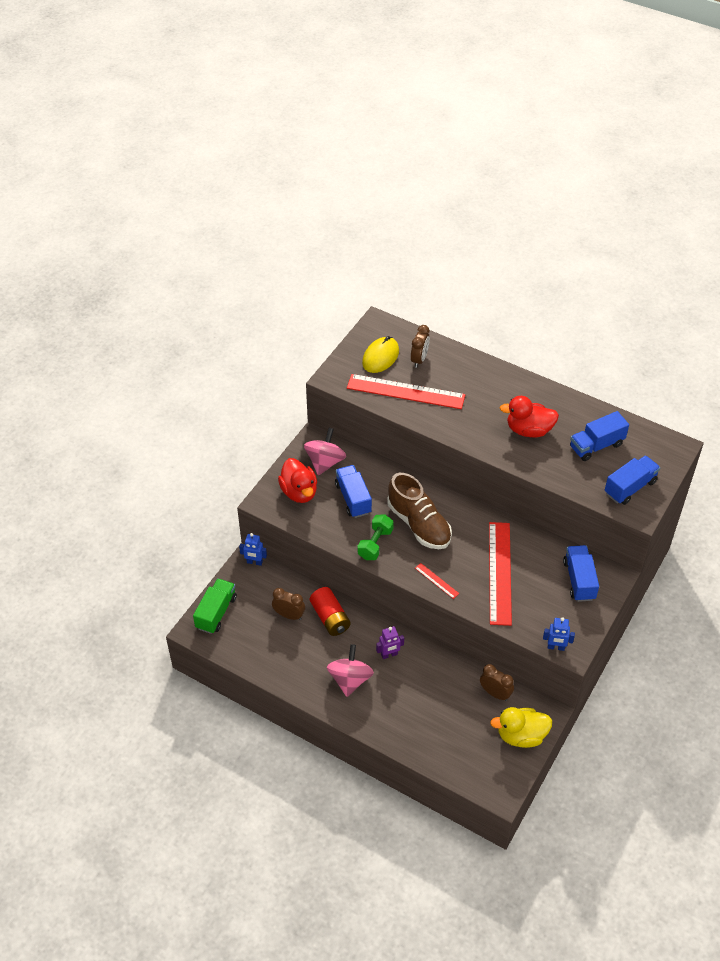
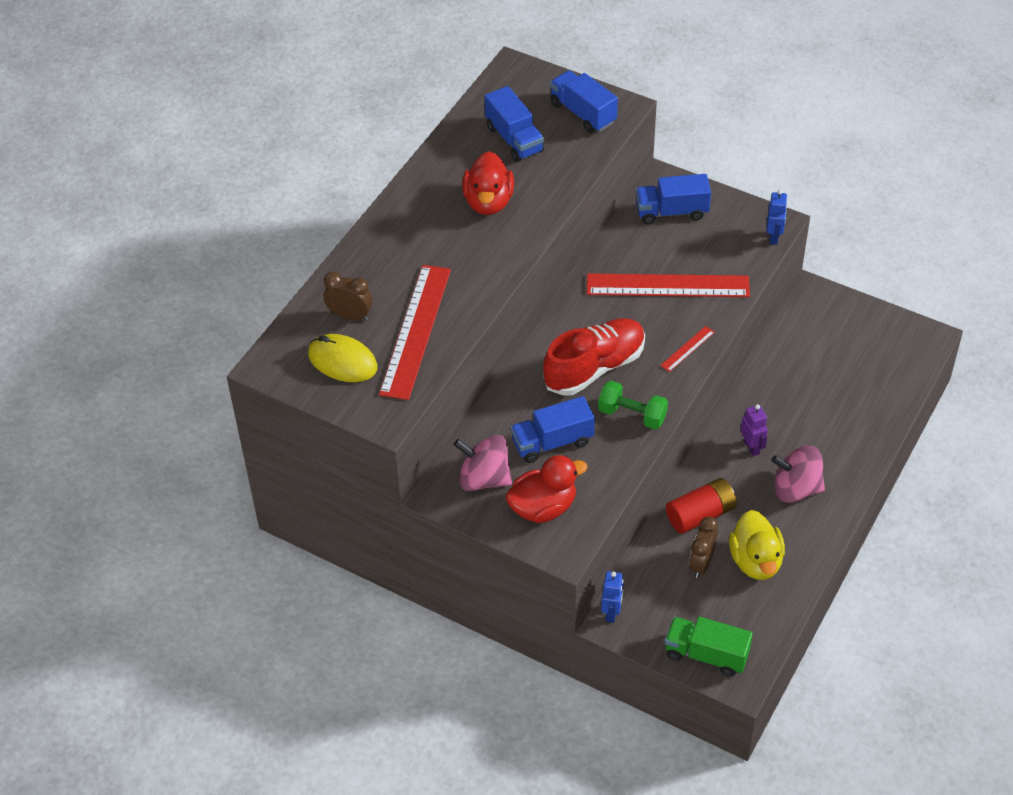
camera: 90 degrees left, 0 degrees up
(419, 524) = (594, 368): brown shoe -> red shoe
(495, 693) = (793, 340): brown clock -> none
(521, 735) = (848, 318): yellow duck -> yellow duck (755, 561)

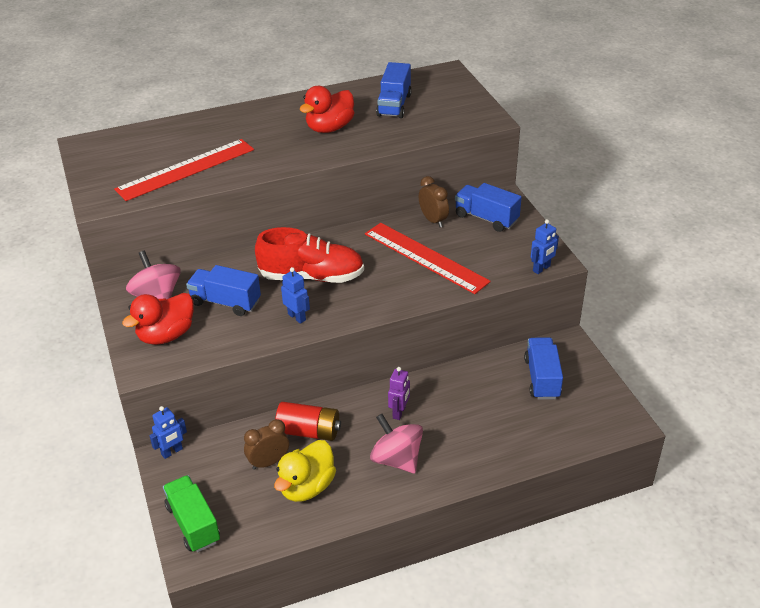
camera: 40 degrees right, 10 degrees down
(342, 361) = (123, 162): yellow mouse -> none
(350, 316) = (163, 143): brown clock -> brown clock (433, 220)
(543, 507) = (166, 335): red duck -> red duck turned 120 degrees clockwise
(583, 113) = (458, 111): blue truck -> blue truck (542, 378)
(632, 415) = (297, 317): green dumbbell -> blue robot
(687, 349) = (388, 300): red ruler -> none

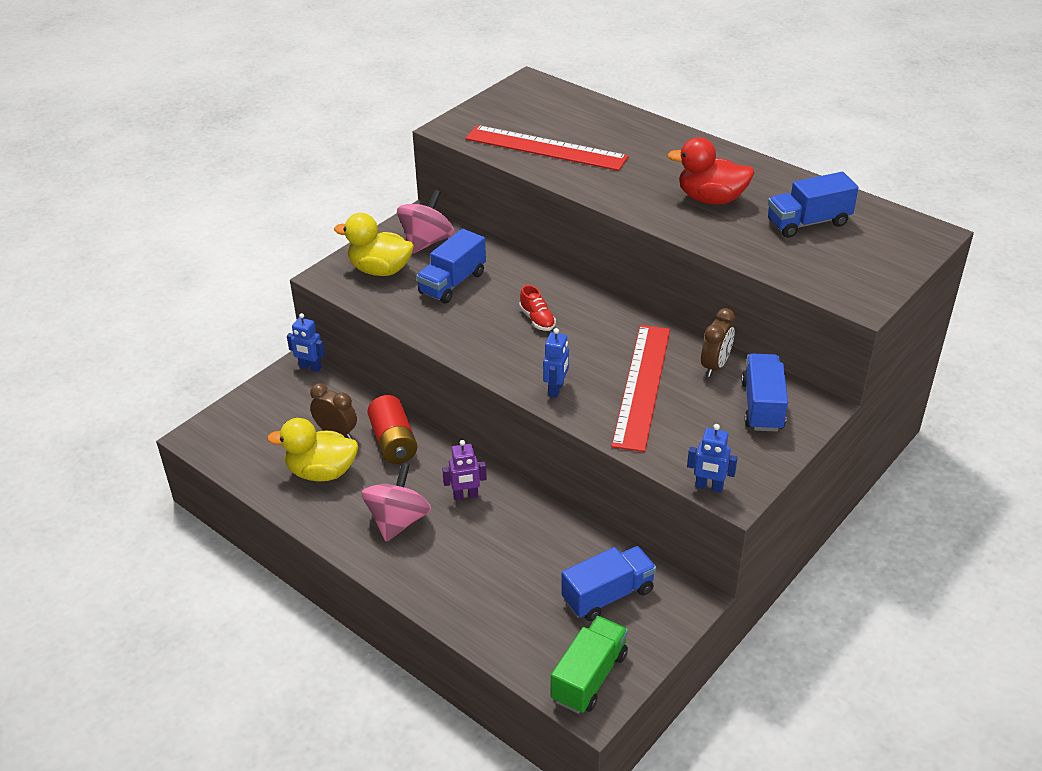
camera: 60 degrees right, 0 degrees up
(166, 335) = (380, 270): red duck -> yellow duck
(193, 524) = (236, 419): green truck -> green truck (589, 677)
(225, 302) = (452, 283): blue truck -> blue truck turned 135 degrees counterclockwise
(297, 317) = (467, 335): blue robot -> blue robot (556, 389)
(312, 276) = (537, 319): red shoe -> red shoe, size x0.44

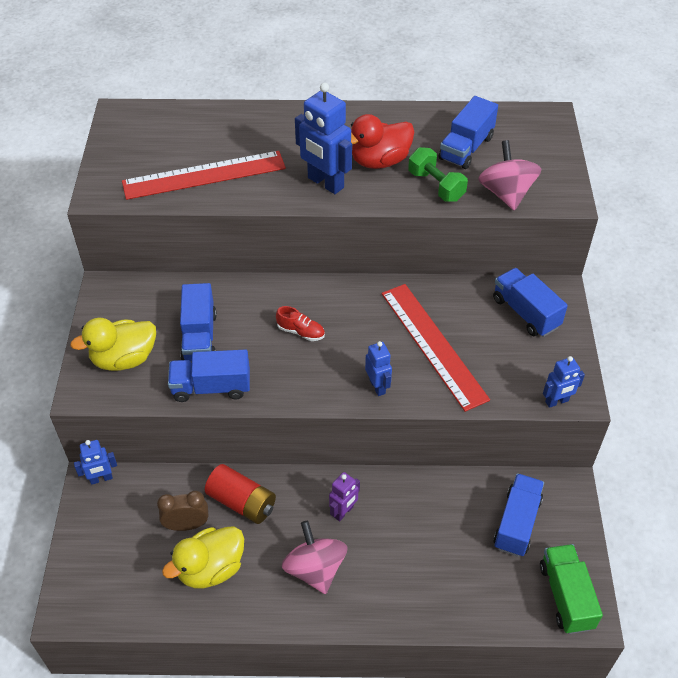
camera: 40 degrees left, 10 degrees up
(422, 321) = (211, 387): none -> blue truck
(427, 242) = (136, 308): pink spinning top -> pink spinning top (506, 193)
(641, 194) = (325, 183): none -> blue robot
(715, 366) = (464, 297): brown clock -> none
(741, 238) = (436, 186): none -> green dumbbell

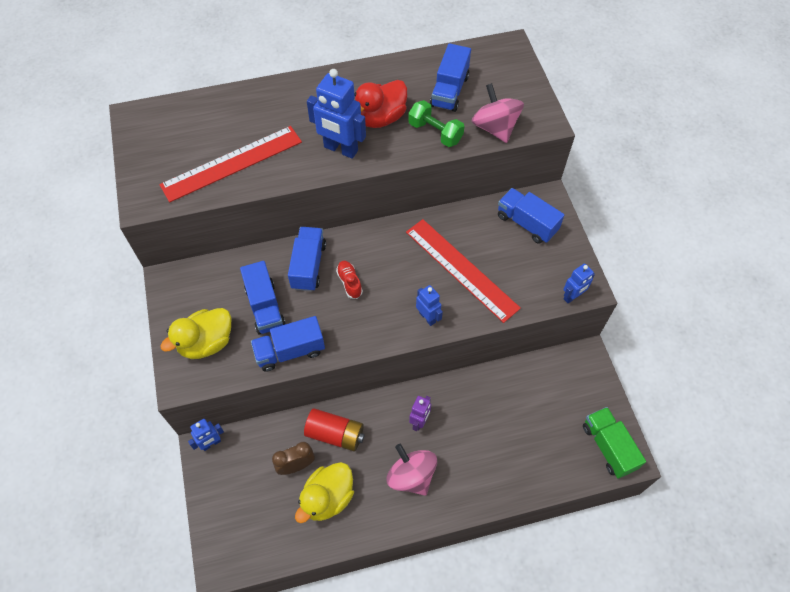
camera: 15 degrees left, 10 degrees up
(301, 332) = (349, 282): red shoe -> red shoe turned 120 degrees counterclockwise
(517, 523) = (556, 396): blue truck -> blue truck (308, 266)

